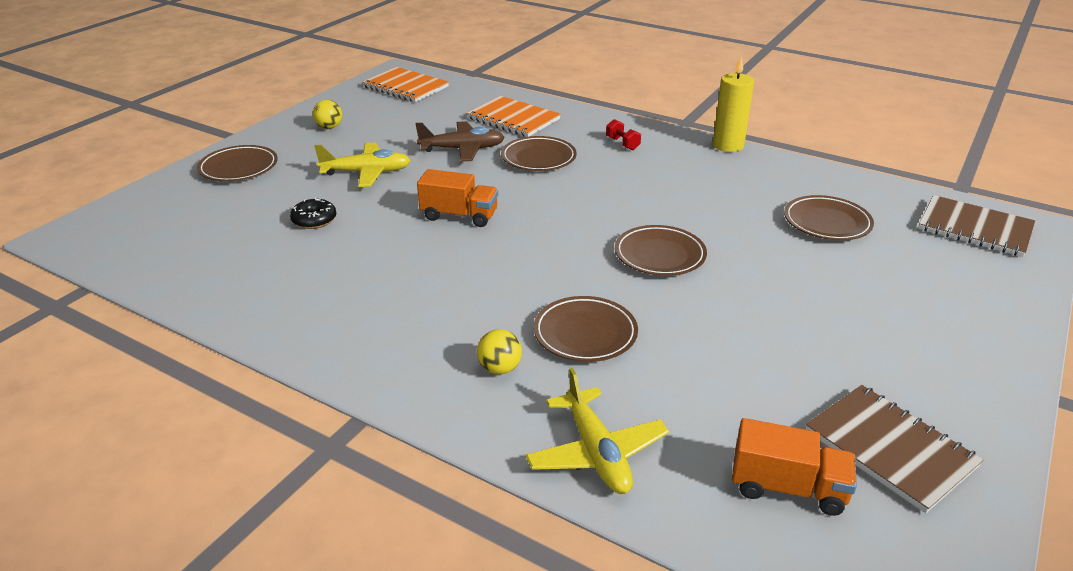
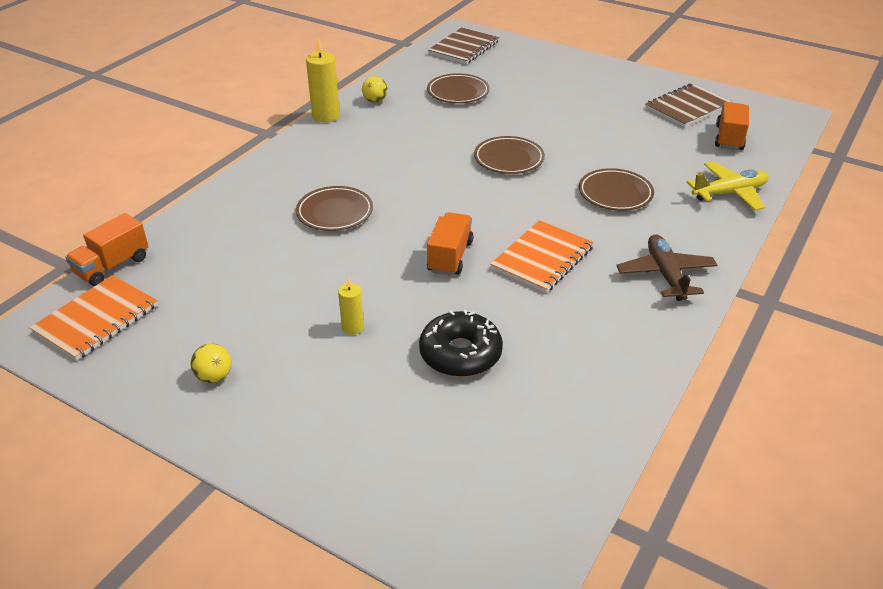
camera: 90 degrees left, 5 degrees up
(239, 168) = (325, 446): brown plate -> none
(314, 220) = (460, 354): black donut -> black donut, size x1.69
(366, 172) = (352, 327): yellow plane -> yellow candle
(462, 149) = (304, 261): brown plane -> brown plane (665, 275)
(467, 84) = (112, 266): none -> orange truck
(500, 368) = (665, 229): yellow ball -> yellow ball (375, 101)
(513, 119) = (233, 229): orange notebook -> orange notebook (542, 258)
(622, 144) = (311, 165): red dumbbell -> none

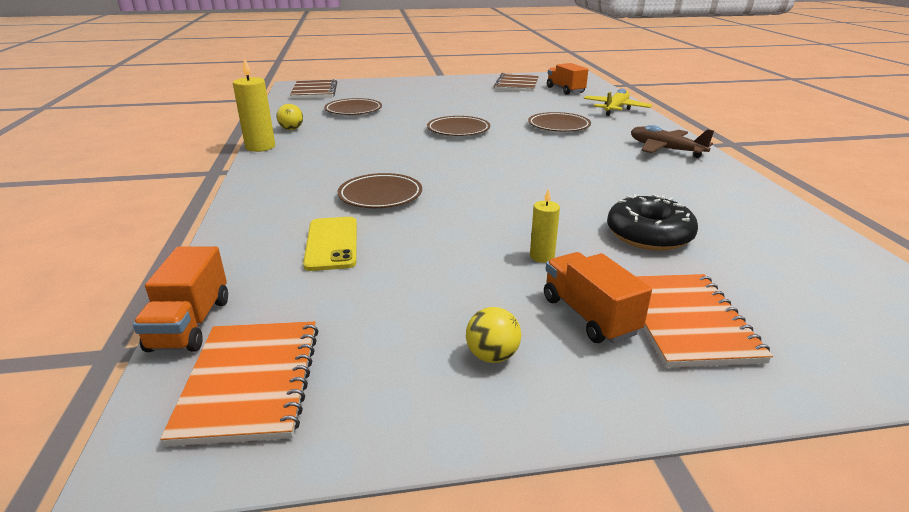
camera: 40 degrees left, 10 degrees down
(246, 243) = (331, 244): none -> yellow phone
(450, 257) = (524, 188): orange truck -> orange truck (589, 315)
(542, 258) = (585, 167): orange notebook -> orange notebook (686, 321)

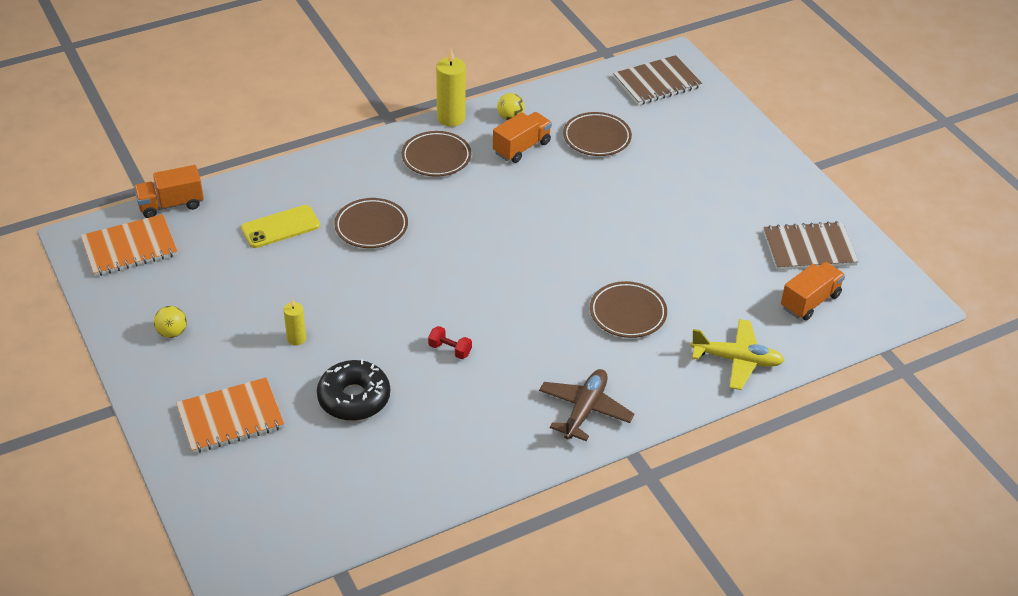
camera: 70 degrees right, 15 degrees up
(458, 130) = (569, 235): brown plate -> brown plate (436, 157)
(583, 184) = (450, 350): none -> red dumbbell
(589, 315) = (224, 370): orange truck -> orange truck (521, 148)

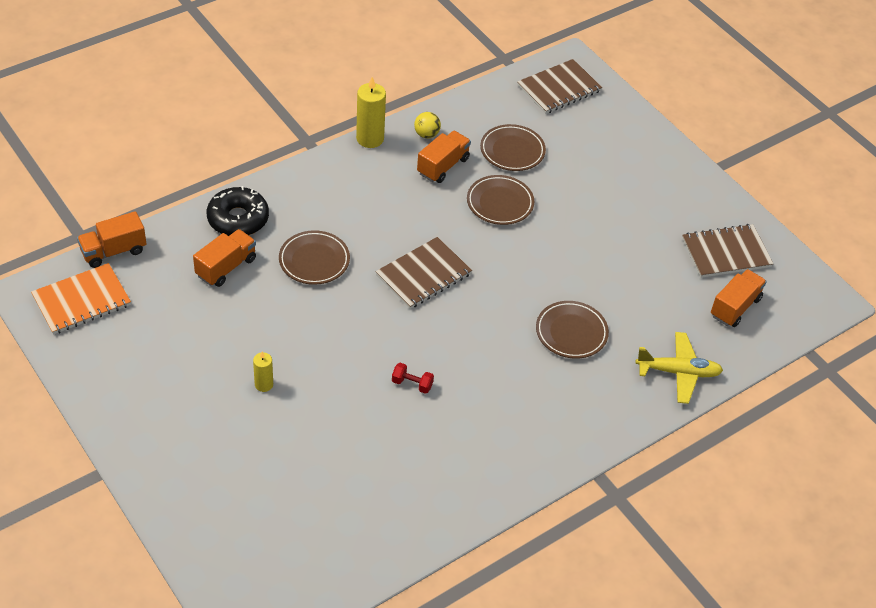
camera: 10 degrees left, 5 degrees up
(172, 332) = (142, 388): yellow ball -> none
(230, 418) = (216, 473): orange notebook -> none
(280, 227) = (226, 267): yellow phone -> orange truck
(354, 398) = (330, 442): black donut -> black donut (238, 219)
(436, 157) = (363, 182): brown plate -> brown plate (500, 203)
(482, 247) = (423, 275): none -> brown notebook
(585, 410) = (548, 435): brown plane -> none

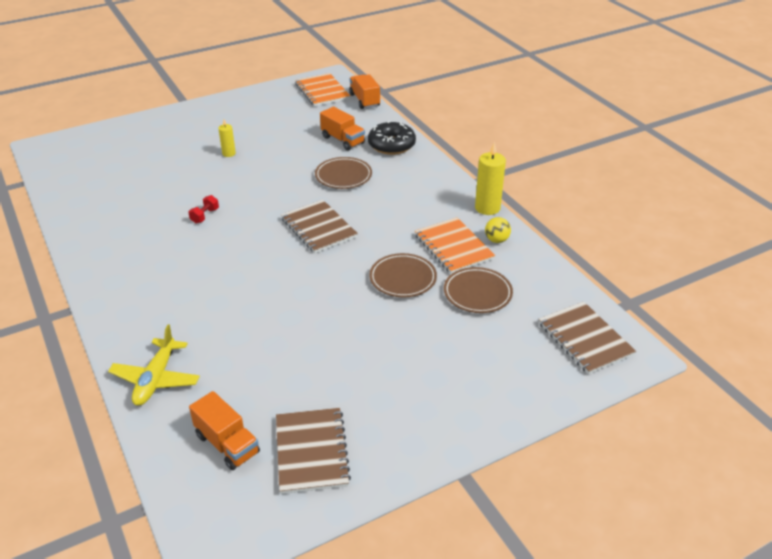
camera: 100 degrees right, 10 degrees down
(443, 166) = (453, 247): orange truck -> orange notebook
(571, 332) = (229, 309): brown plate -> none

